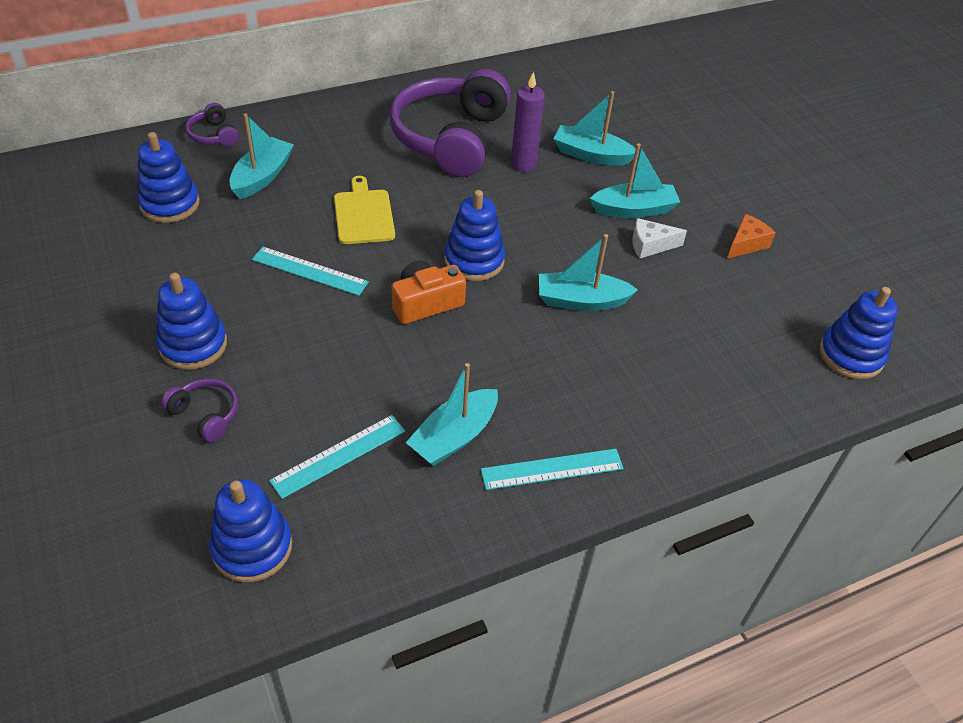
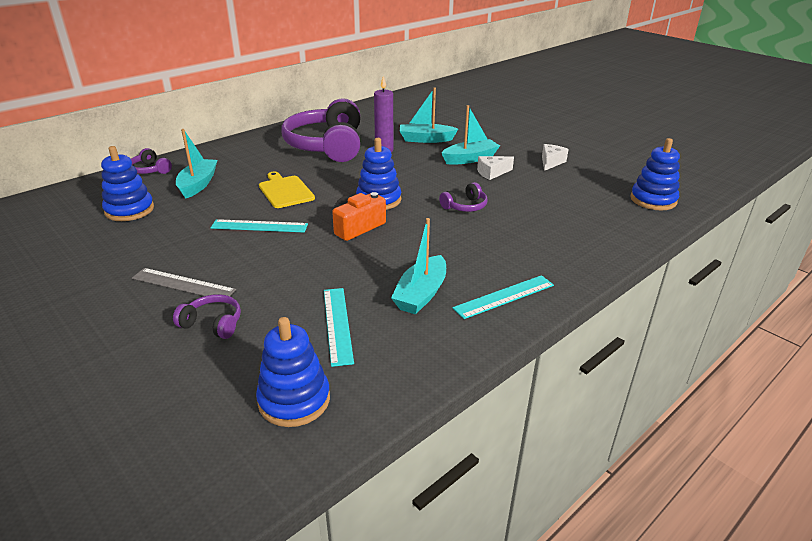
camera: 15 degrees left, 15 degrees down
(193, 345) = (183, 284): blue stacking toy -> grey ruler
(339, 455) = (337, 324): turquoise ruler -> turquoise ruler turned 45 degrees counterclockwise
(581, 301) = (465, 206): turquoise boat -> purple headphones
(746, 244) = (551, 162): orange cheese -> white cheese

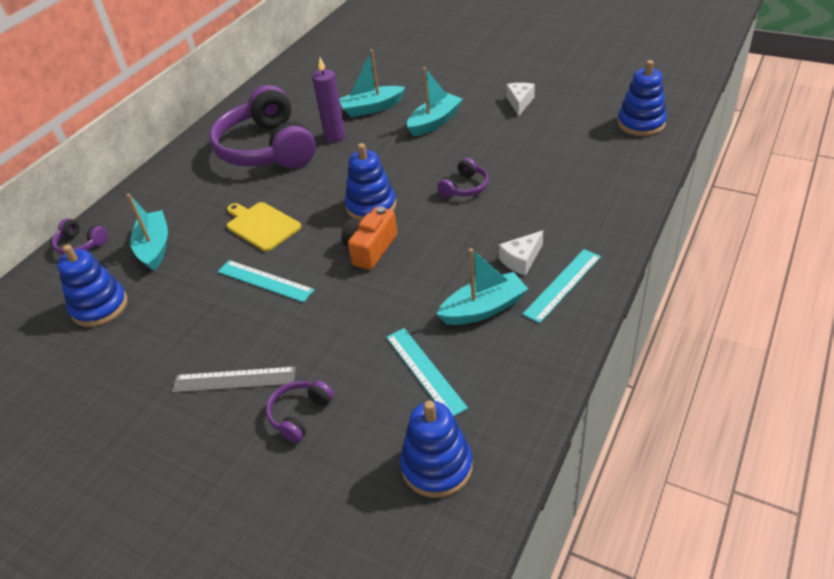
camera: 15 degrees left, 10 degrees up
(213, 324) = (300, 414): purple headphones -> purple headphones turned 60 degrees counterclockwise
(259, 226) = (265, 281): turquoise ruler -> turquoise ruler turned 45 degrees clockwise
(421, 294) = (483, 309): turquoise boat -> turquoise boat turned 120 degrees counterclockwise
(492, 173) = (468, 134): white cheese -> white cheese (521, 260)

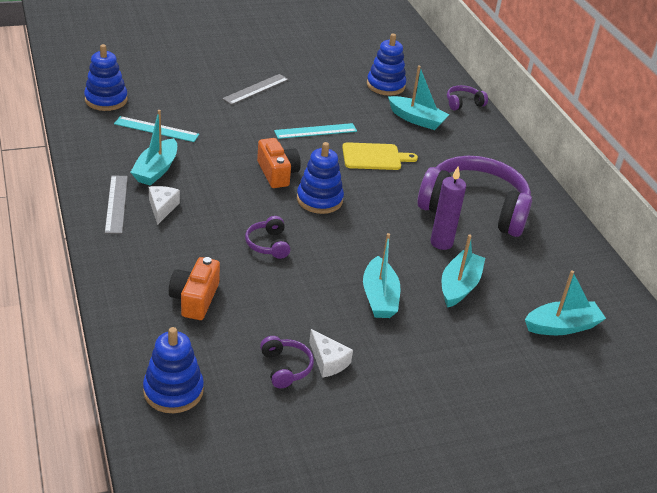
camera: 125 degrees right, 5 degrees down
(300, 414) = (200, 91): purple headphones -> purple headphones (285, 367)
(350, 68) = (562, 326): none -> turquoise boat
(562, 285) = (116, 204): turquoise ruler -> grey ruler
(570, 170) = (195, 299): none -> orange camera

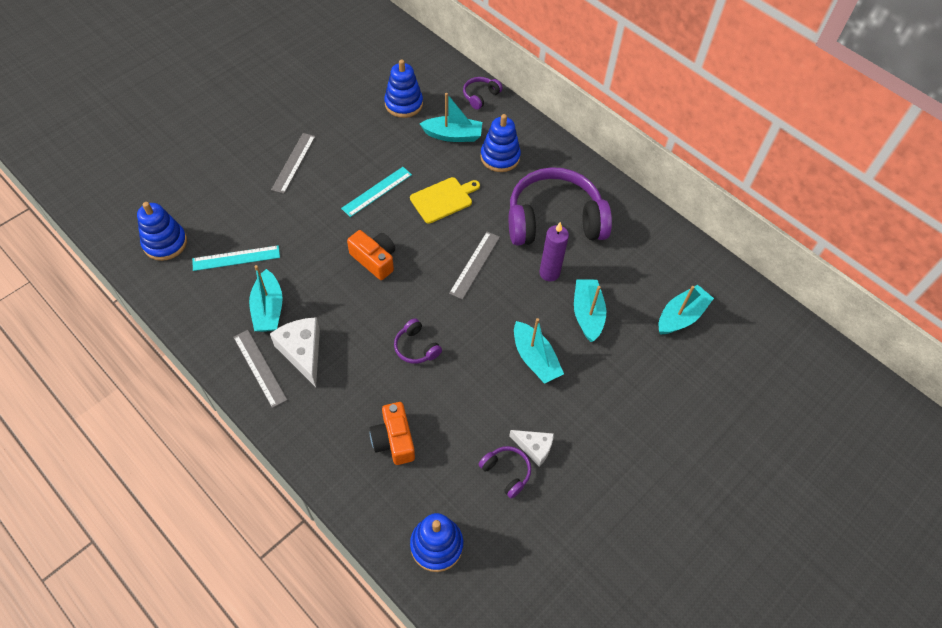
camera: 25 degrees left, 20 degrees up
(162, 208) = (302, 352): white cheese -> white cheese, size x1.59
(319, 200) = (427, 273): blue stacking toy -> blue stacking toy (500, 157)
(370, 210) = (475, 264): none -> grey ruler

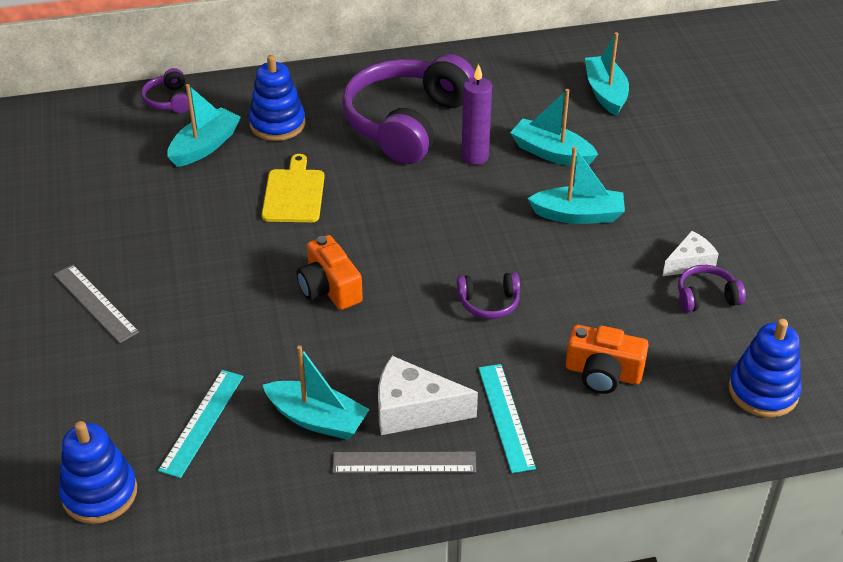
camera: 55 degrees left, 15 degrees down
(374, 260) = (329, 288): orange camera -> orange camera turned 105 degrees counterclockwise
(377, 191) = (224, 244): turquoise ruler -> turquoise ruler (506, 417)
(403, 104) = (109, 166): blue stacking toy -> none
(475, 264) = (413, 207): grey ruler -> none

